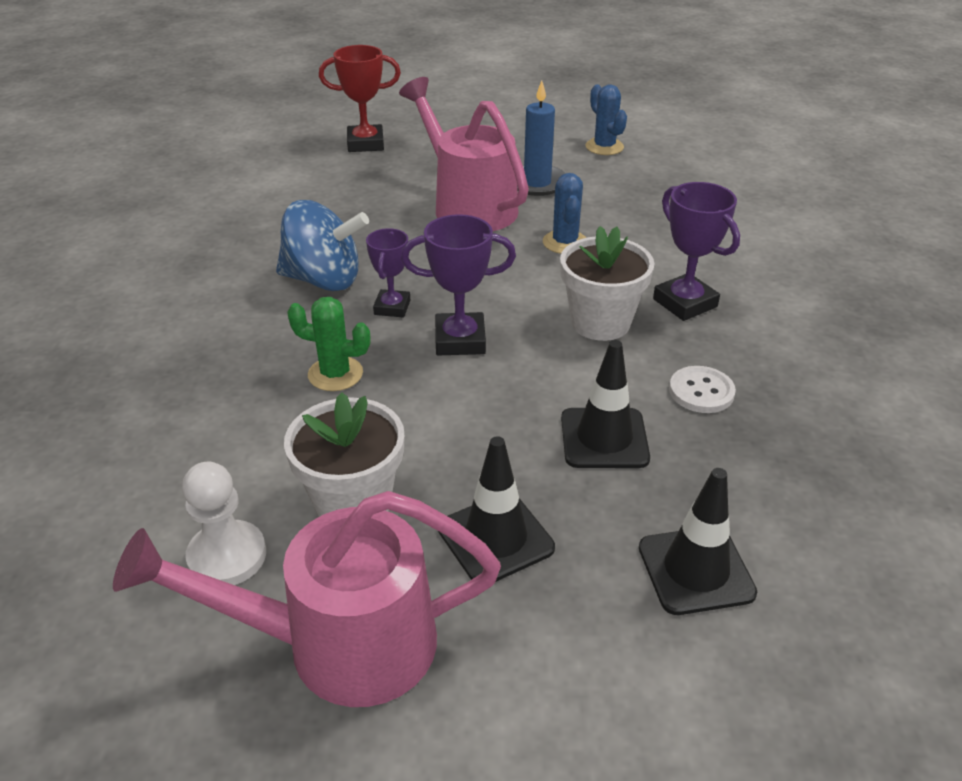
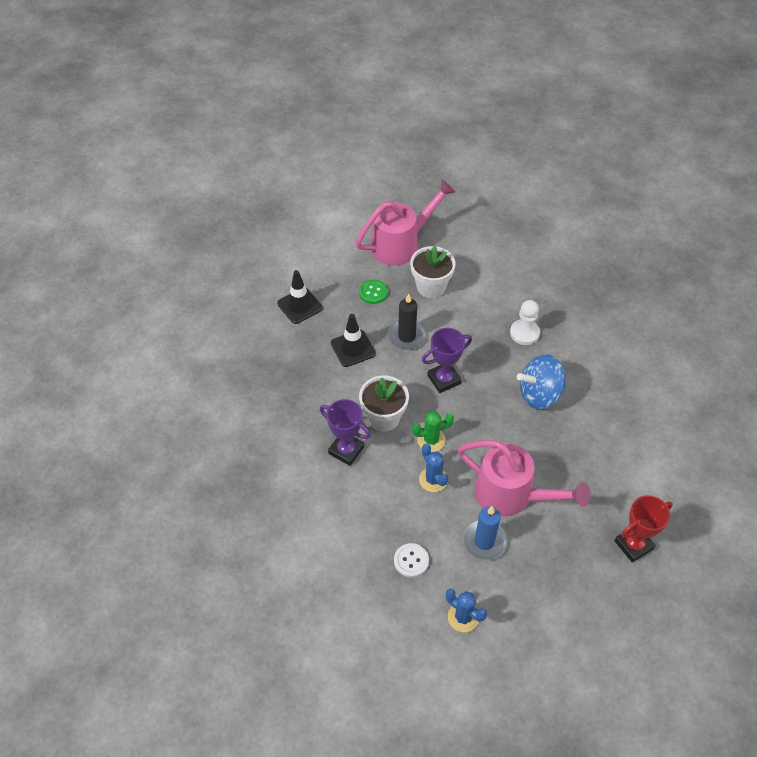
camera: 155 degrees right, 15 degrees up
(227, 556) = (457, 255): white pawn -> white pawn (524, 333)
(335, 374) = (484, 339): green cactus -> green cactus (431, 440)
(392, 307) = (490, 388): purple trophy -> none
(479, 424) = (406, 336): none -> black candle
(495, 538) = (373, 292): black traffic cone -> green button
(701, 391) = (320, 390): white button -> white button (411, 561)

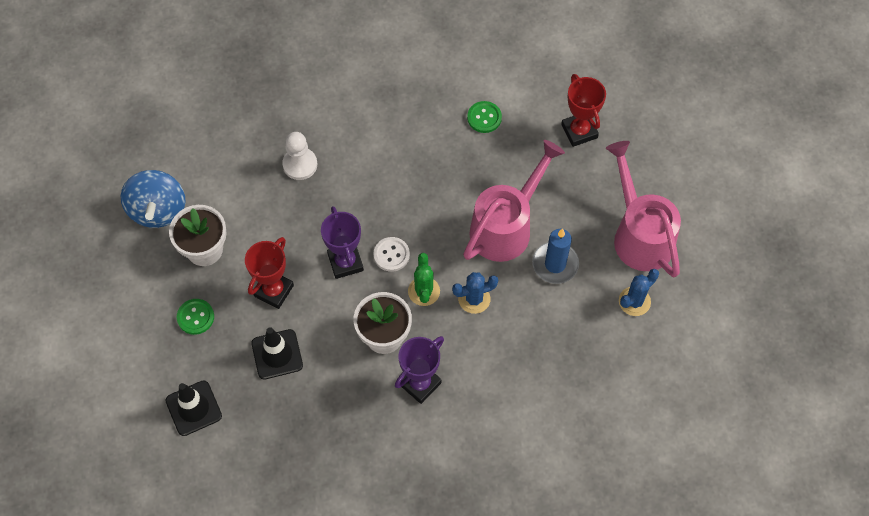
camera: 80 degrees left, 10 degrees up
(401, 244) = (125, 270): pink watering can -> pink watering can (639, 234)
(406, 336) = (273, 290): black candle -> red trophy
(411, 561) = (566, 339): white button -> white button (391, 255)
(539, 394) = (387, 170): blue spinning top -> blue spinning top (158, 210)
(618, 461) = (484, 118): none -> green button

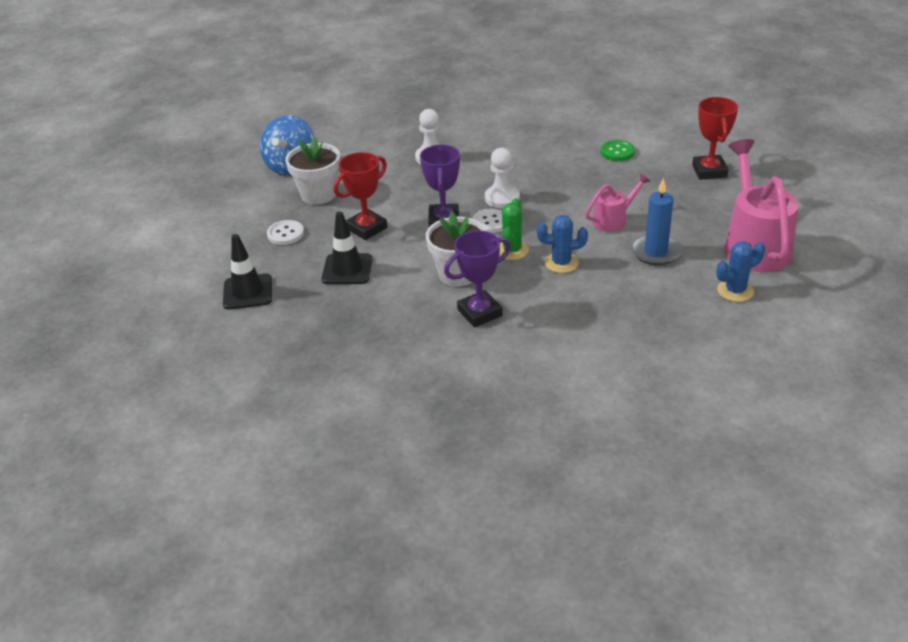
camera: 20 degrees right, 25 degrees down
(195, 317) = (285, 234): green button -> white button
(391, 216) = (502, 198): none -> white pawn
(506, 226) = (613, 220): pink watering can -> pink watering can, size x0.52

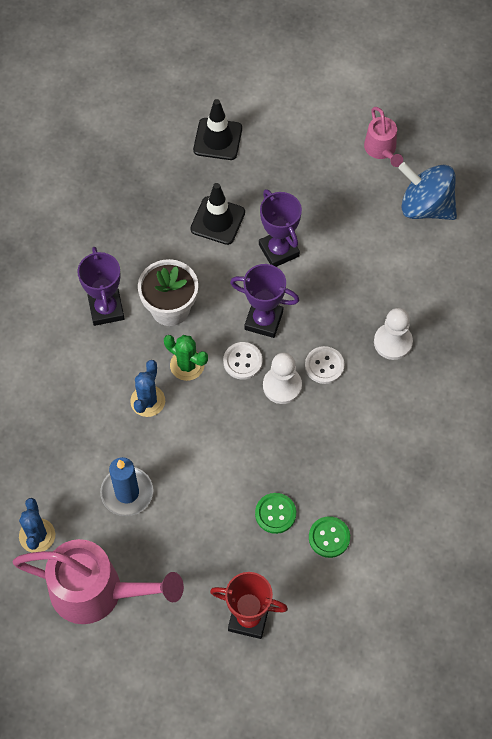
camera: 105 degrees right, 25 degrees up
(285, 234) = (298, 181): white button -> white button (324, 366)
(318, 194) = (359, 221): white flower pot -> none
(367, 228) = (279, 250): red trophy -> purple trophy
(613, 220) = (197, 477): pink watering can -> pink watering can (381, 150)
(616, 177) = (275, 513): none -> green button

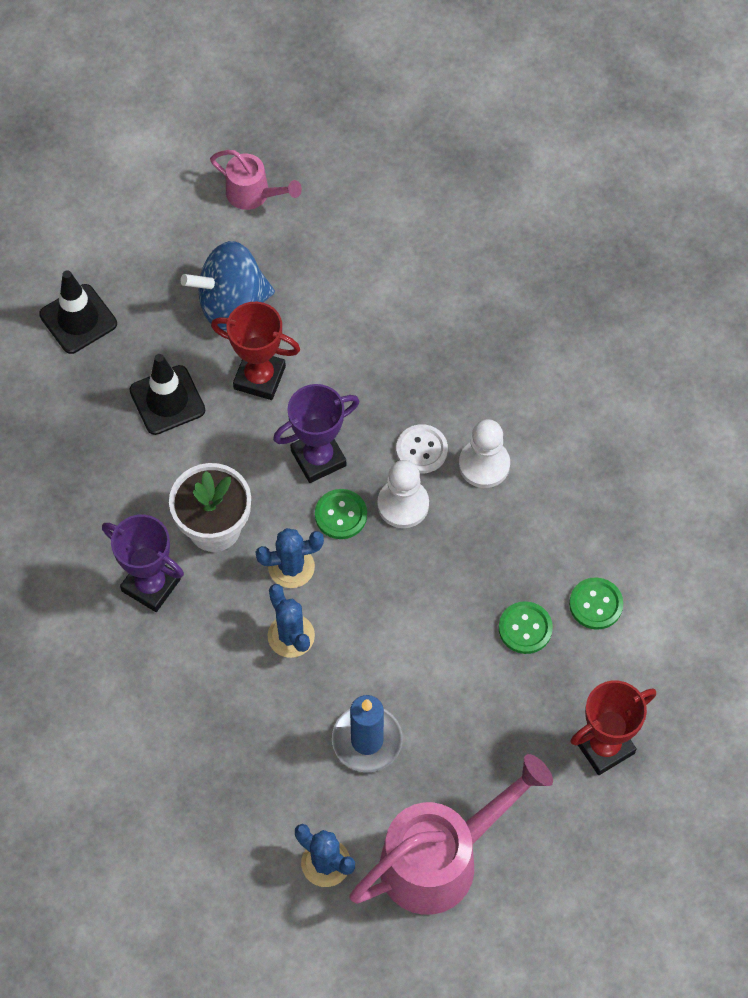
camera: 45 degrees left, 0 degrees up
(187, 365) = (291, 567): green cactus -> blue cactus
(242, 361) = (341, 515): white button -> green button
(279, 250) = (259, 377): purple trophy -> red trophy
(393, 342) = (460, 371): white pawn -> white pawn (484, 464)
(425, 206) = (354, 215): blue spinning top -> blue spinning top (231, 304)

